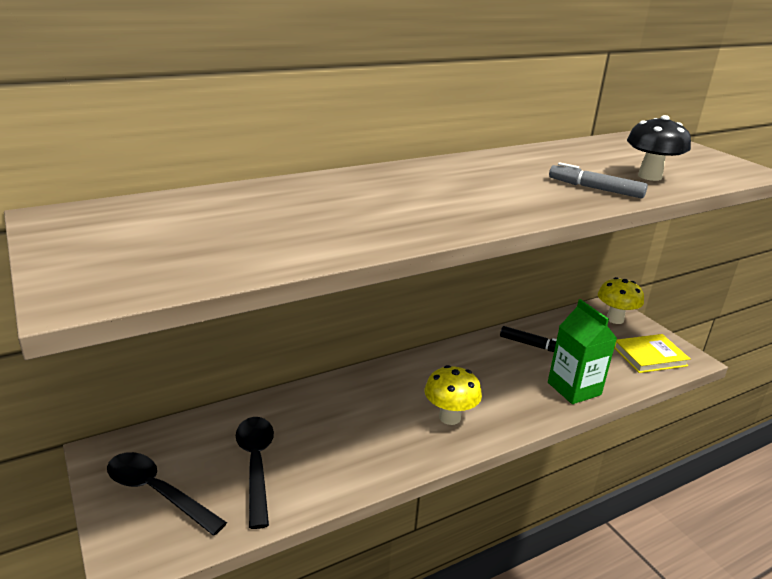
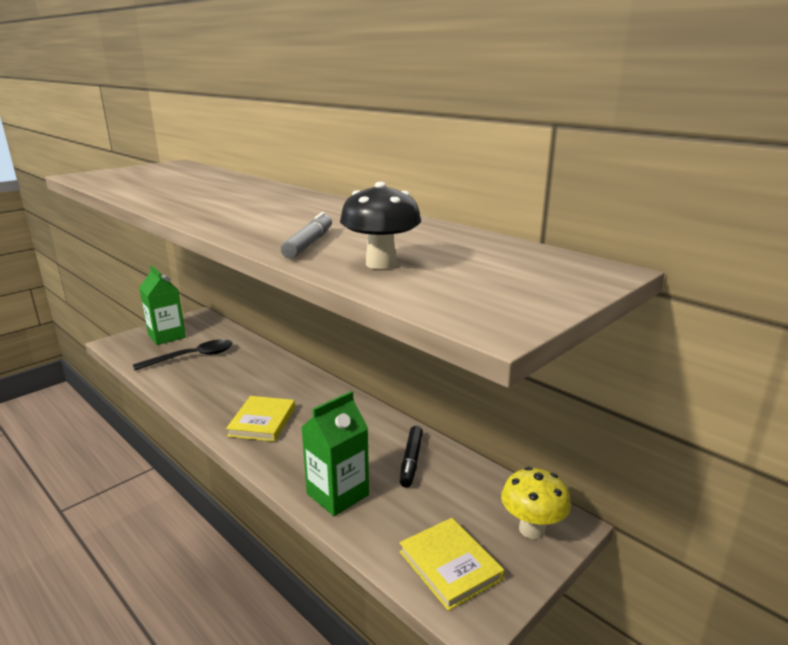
camera: 75 degrees right, 5 degrees down
(157, 492) = (167, 336): black spoon -> green carton
(449, 417) = (262, 421): yellow mushroom -> yellow book

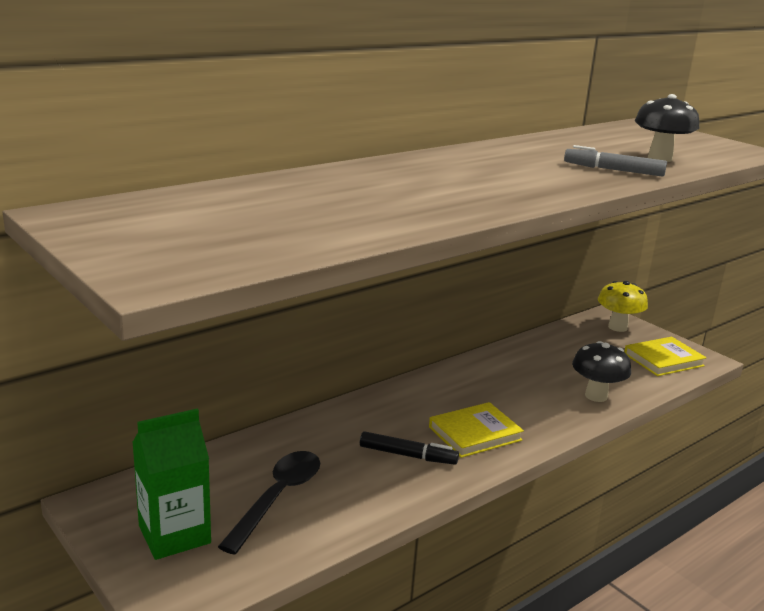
camera: 85 degrees left, 0 degrees up
(193, 357) = (278, 497): black spoon -> black spoon turned 45 degrees clockwise
(262, 421) = (475, 433): yellow book -> yellow book turned 45 degrees counterclockwise
(337, 494) = (596, 396): green carton -> black mushroom
(411, 461) = (542, 359): black marker -> black marker (408, 455)

